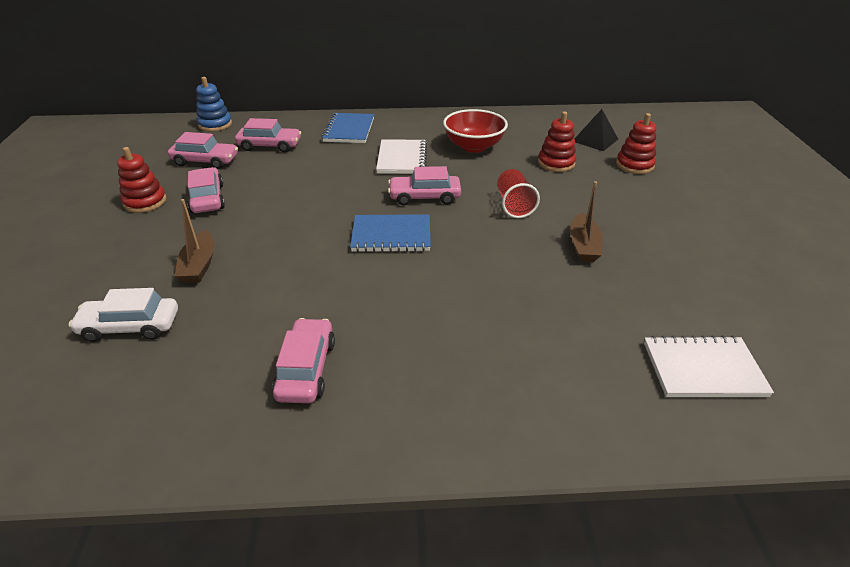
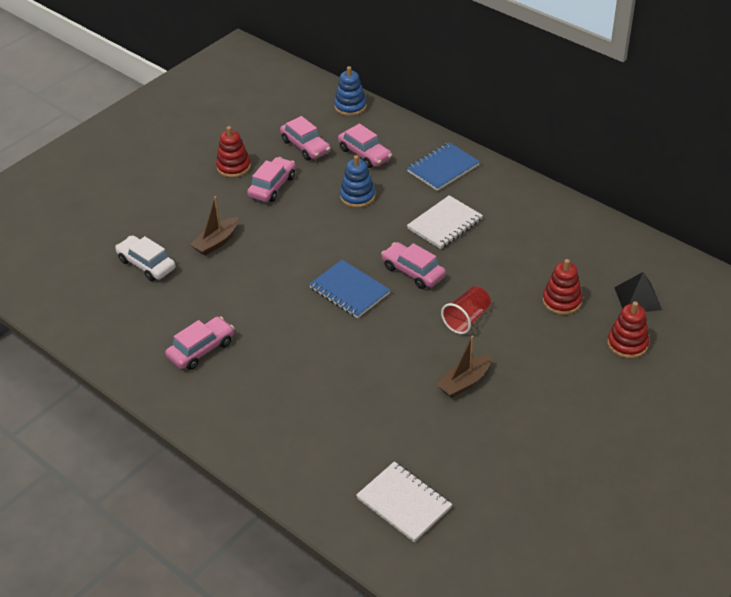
camera: 45 degrees right, 5 degrees up
(302, 172) = (357, 196): none -> blue stacking toy
(473, 146) = (519, 244): red bowl -> none

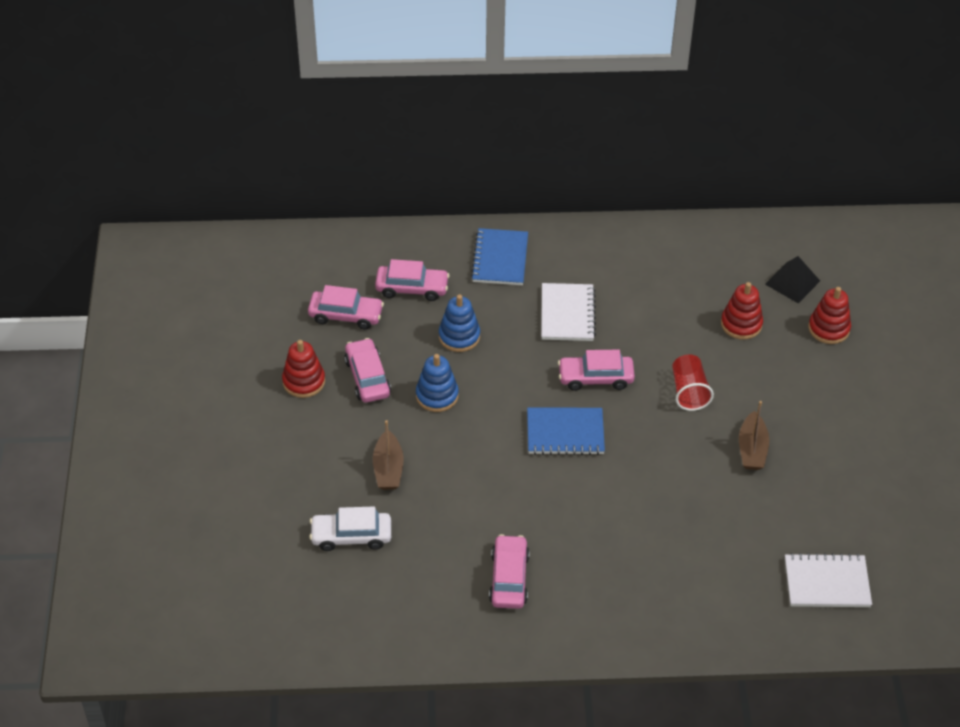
camera: 45 degrees left, 5 degrees up
(350, 106) = (335, 245): blue stacking toy -> blue stacking toy (437, 395)

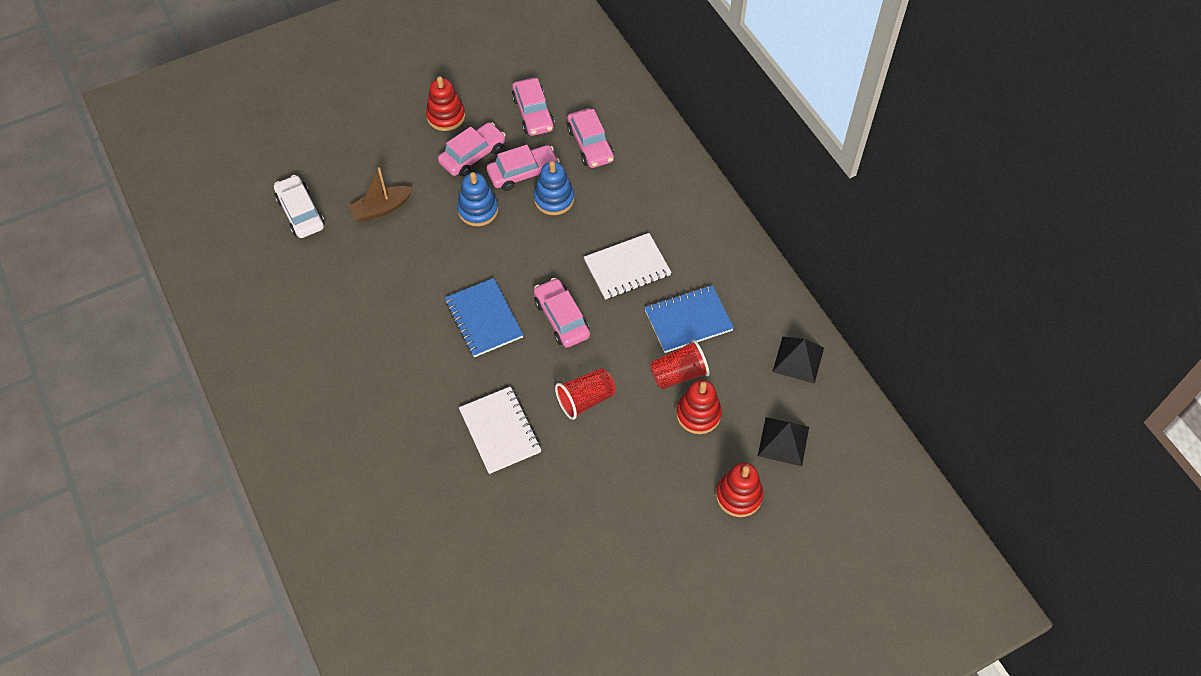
camera: 65 degrees right, 10 degrees up
(500, 259) = (664, 192): blue notebook -> blue notebook (688, 320)
(509, 578) = (303, 338): pink car -> pink car (523, 173)
(696, 322) = (678, 374): none -> red cup
(721, 243) = (798, 359): none -> black pyramid
(752, 449) = (541, 478): brown boat -> none
(826, 583) = (406, 600): white notebook -> white notebook (500, 431)

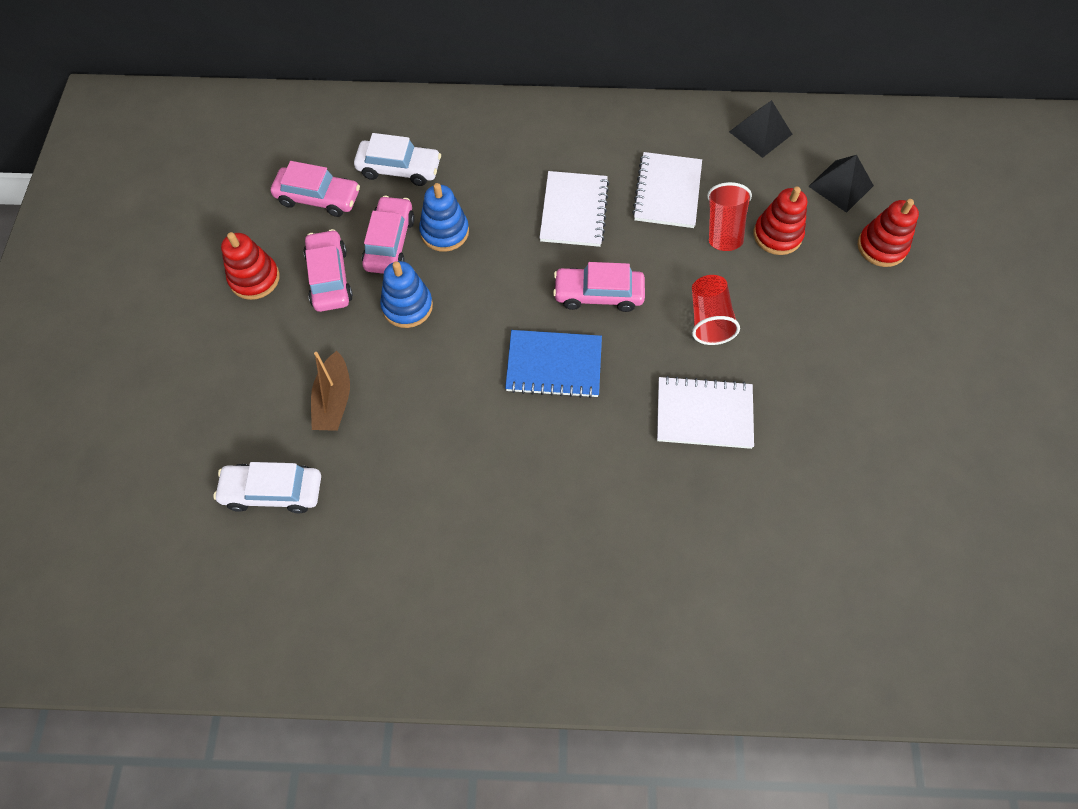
camera: 60 degrees left, 5 degrees up
(590, 145) = (399, 169): pink car -> white car
(688, 320) = (667, 192): blue notebook -> white notebook

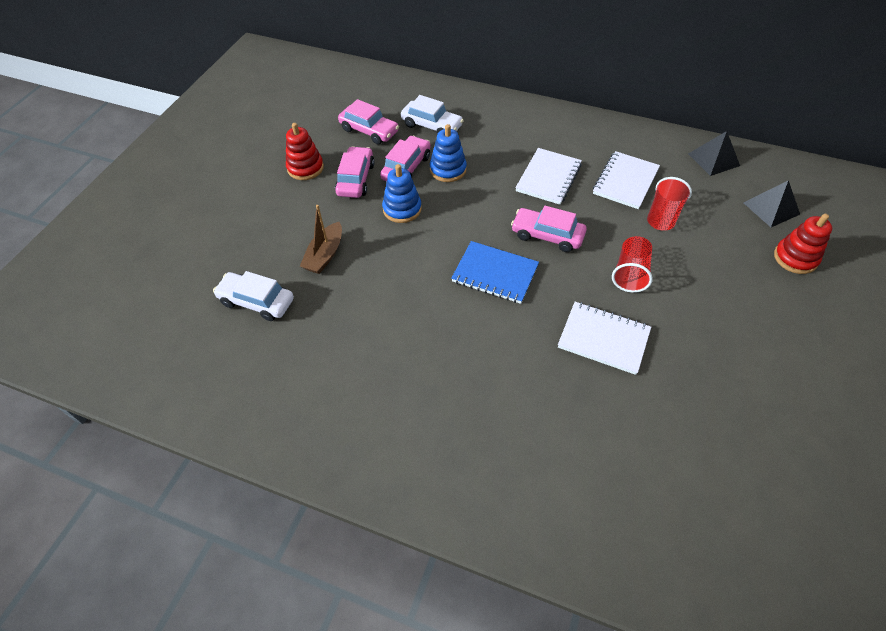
camera: 20 degrees right, 10 degrees down
(777, 235) = (706, 229): red stacking toy -> none

